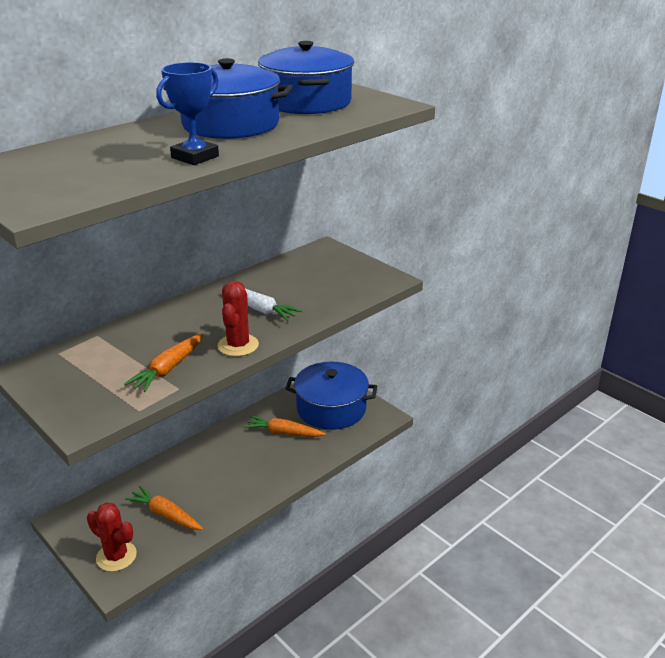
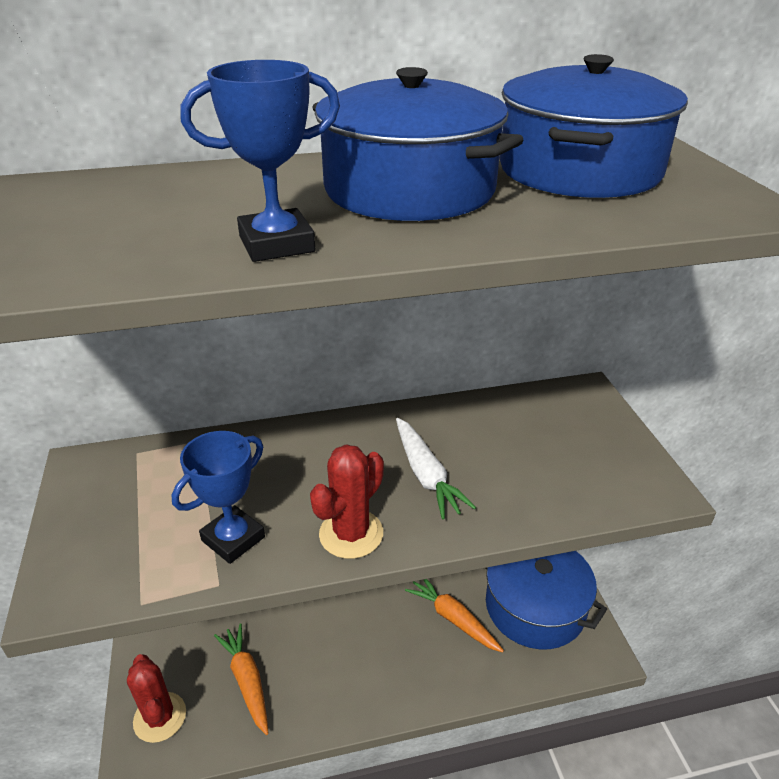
camera: 30 degrees right, 5 degrees up
(168, 369) = (233, 539): orange carrot -> blue trophy

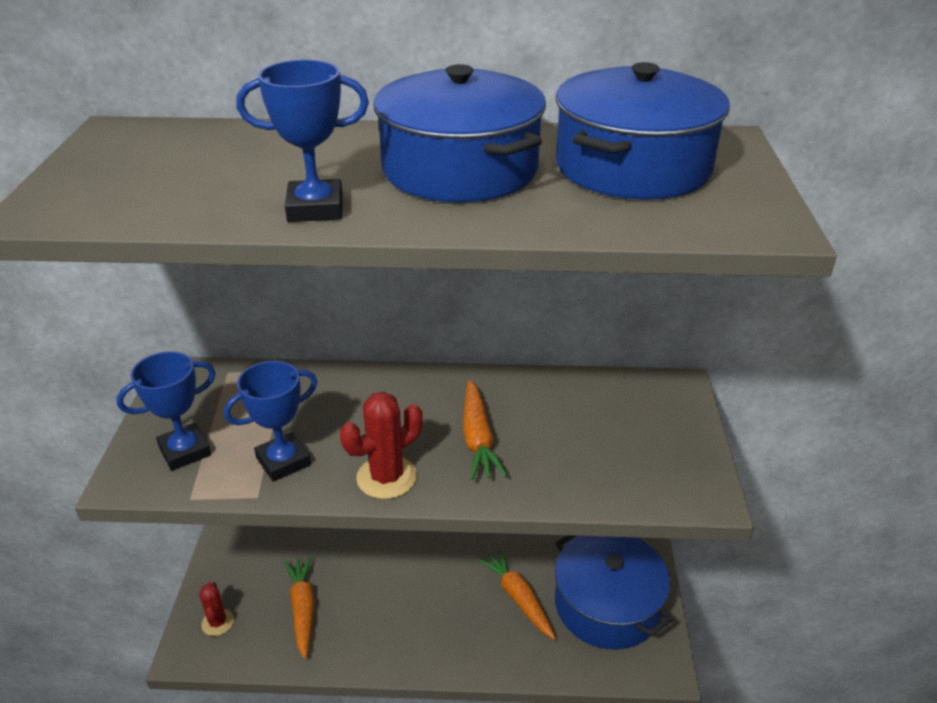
camera: 15 degrees right, 0 degrees up
(116, 549) = (185, 451): none -> blue trophy
(160, 717) = (217, 622): red cactus -> red cactus, size x0.66
(426, 475) = (478, 438): white carrot -> orange carrot

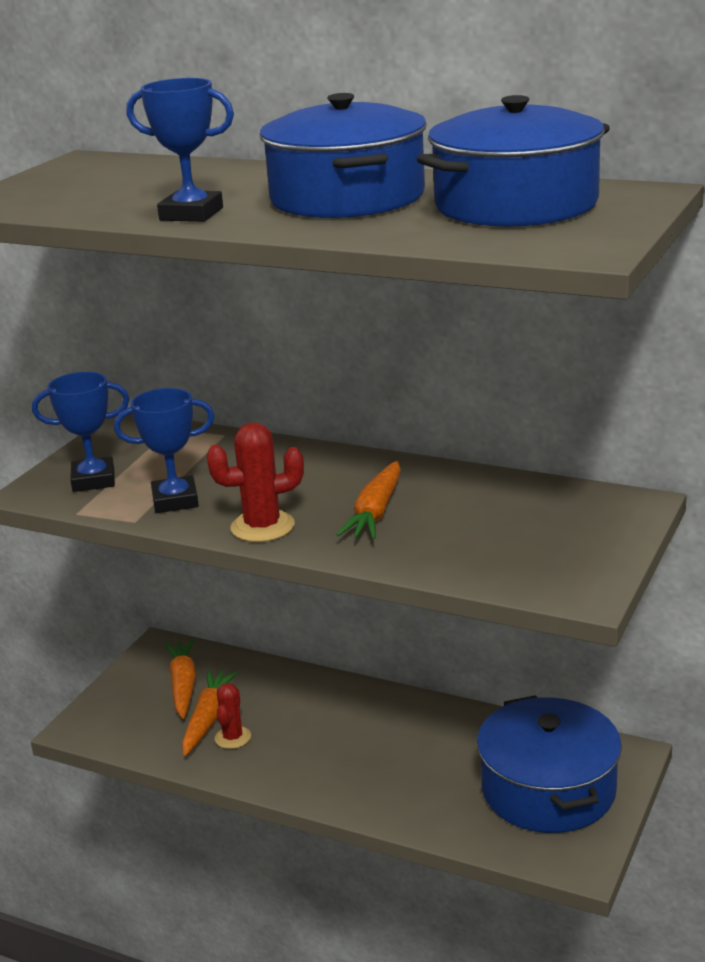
camera: 25 degrees right, 10 degrees down
(217, 622) = (119, 711): red cactus -> red cactus (233, 737)
(518, 598) = (446, 760): orange carrot -> orange carrot (183, 685)

